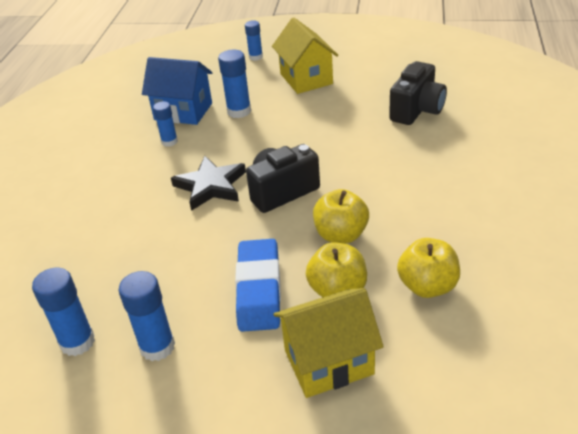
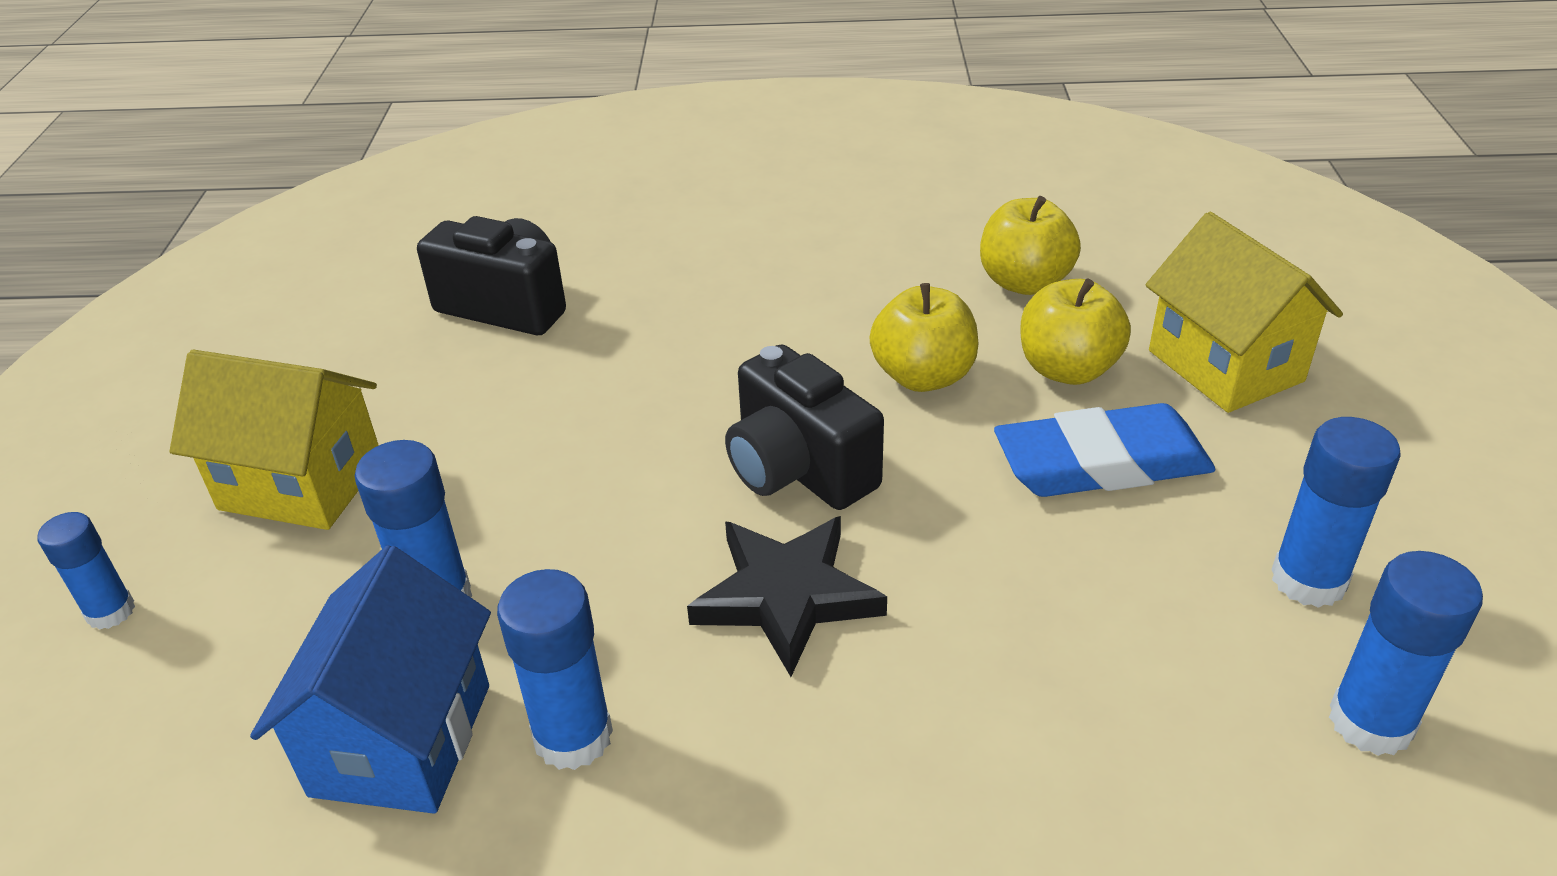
camera: 100 degrees left, 0 degrees up
(169, 142) = (573, 736): blue glue stick -> blue glue stick, size x1.54
(306, 79) = (301, 484): yellow house -> yellow house turned 45 degrees clockwise

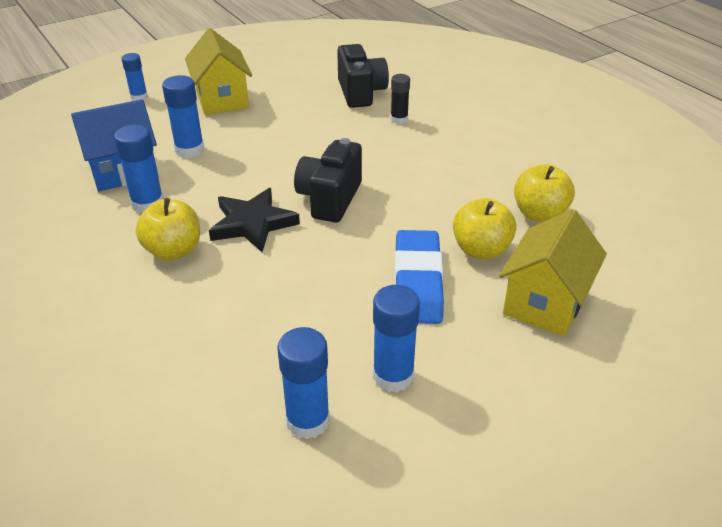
camera: 55 degrees right, 0 degrees up
(640, 300) = (399, 119): none -> black glue stick
(923, 376) = (427, 209): yellow apple -> yellow apple (173, 250)
(1101, 463) = (418, 282): blue eraser -> blue eraser turned 45 degrees clockwise

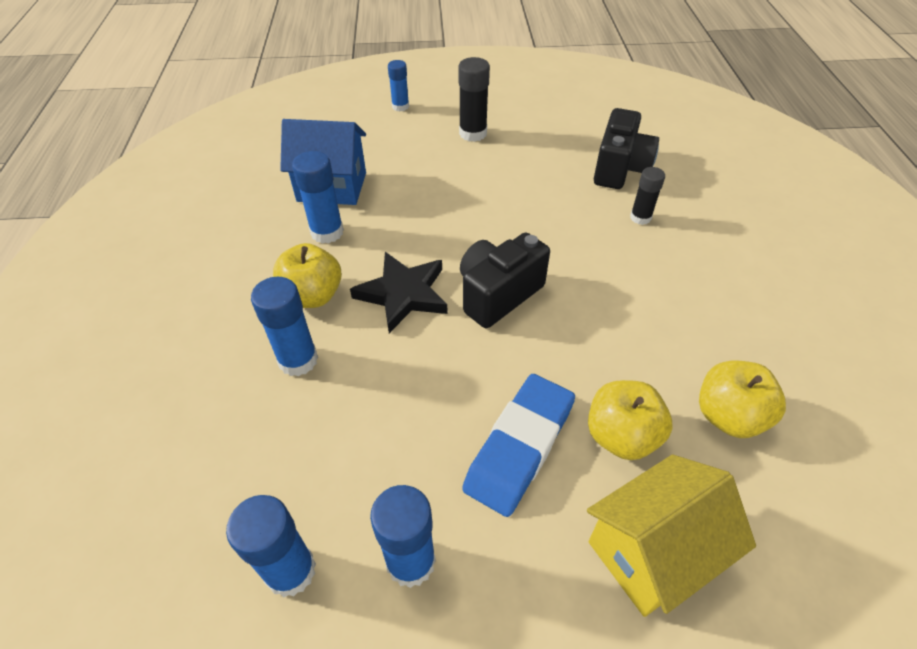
camera: 30 degrees right, 10 degrees up
(189, 150) = (404, 182): blue glue stick -> blue glue stick (298, 360)
(222, 100) = (473, 133): yellow house -> black glue stick

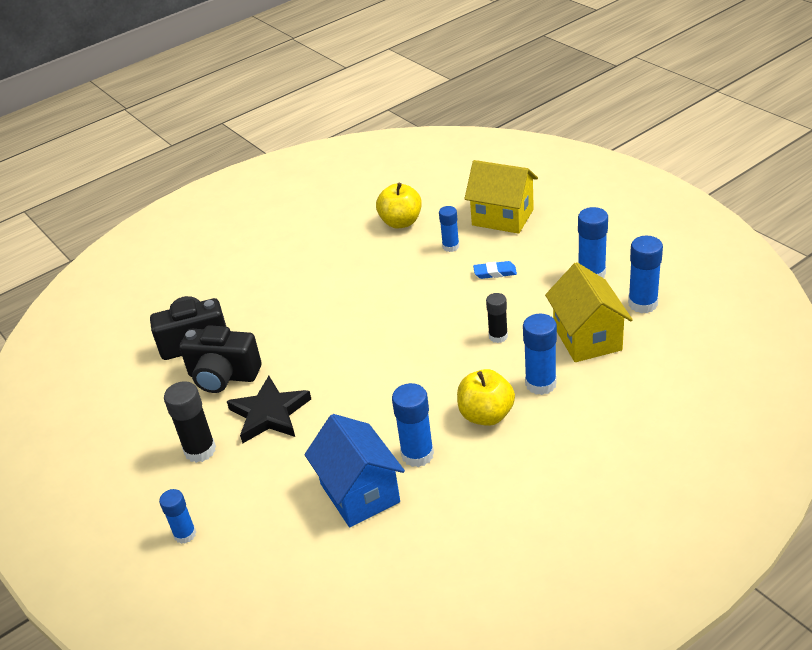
camera: 120 degrees left, 10 degrees down
(308, 452) = (587, 338): none -> yellow house
(403, 294) = (438, 373): black star -> black star (269, 413)
(498, 294) = (394, 333): black camera -> black camera (223, 376)
(520, 447) = (495, 272): blue eraser -> blue eraser, size x0.47
(621, 436) = (450, 246): yellow apple -> blue glue stick
(640, 217) = (252, 308): black glue stick -> black glue stick (498, 336)

